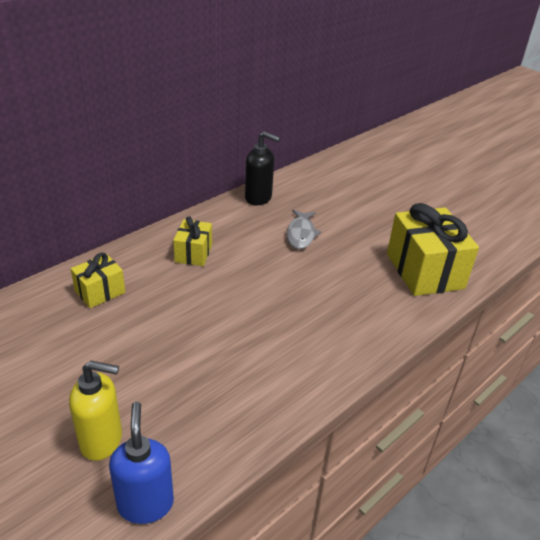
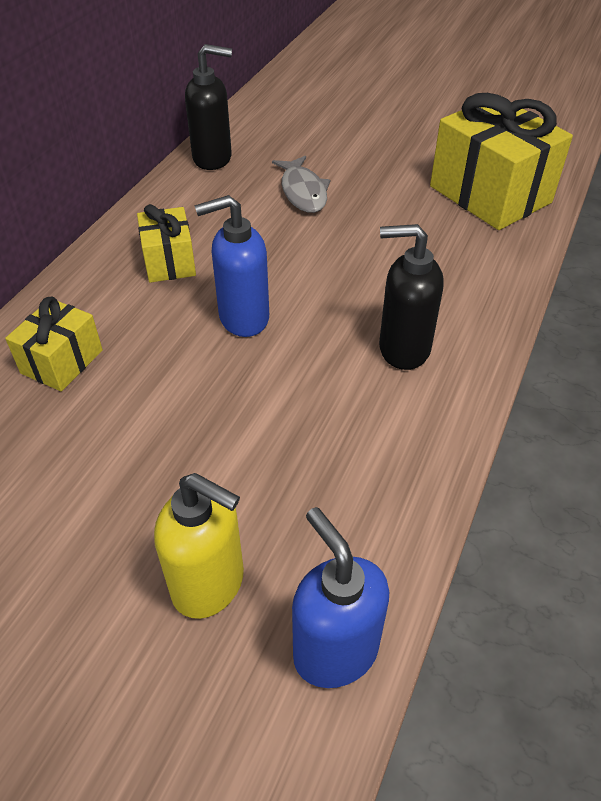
camera: 20 degrees left, 10 degrees up
(102, 440) = (209, 584): yellow soap dispenser -> yellow soap dispenser turned 45 degrees clockwise
(215, 300) = (243, 318): none -> blue soap dispenser
(299, 350) = (403, 349): none -> black soap dispenser

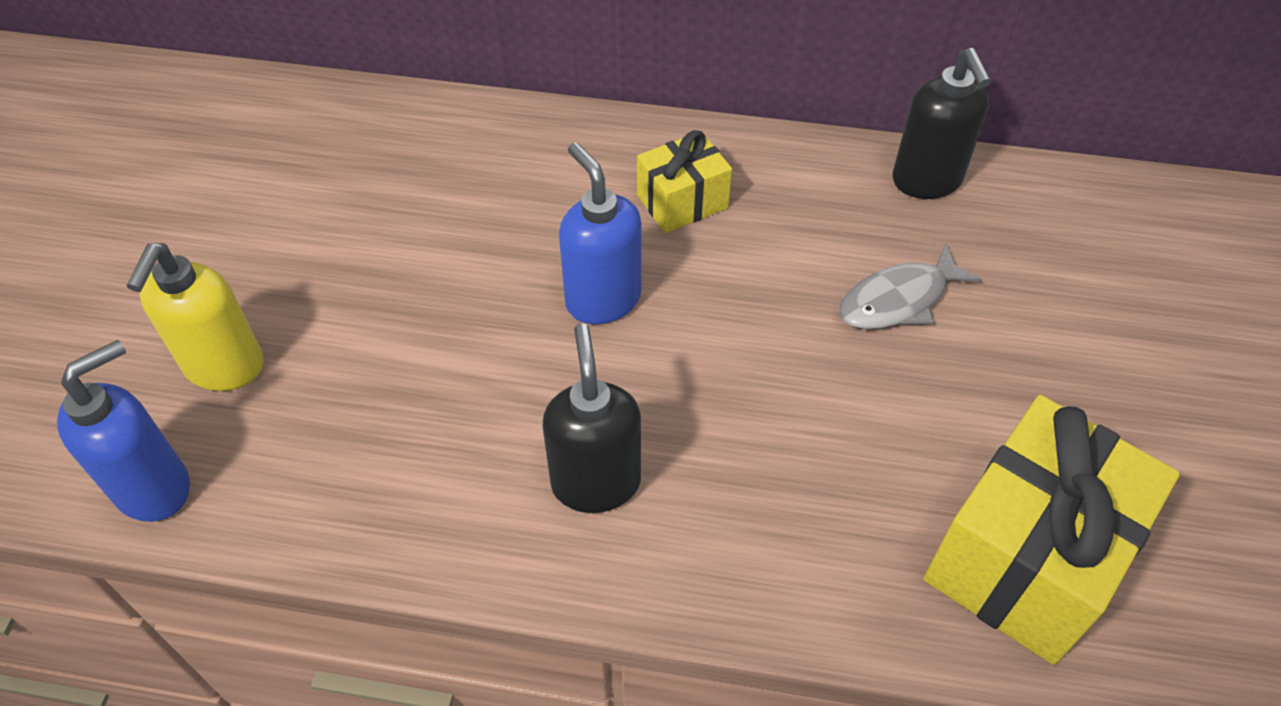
camera: 75 degrees right, 5 degrees up
(62, 362) = (488, 166): yellow gift -> none

